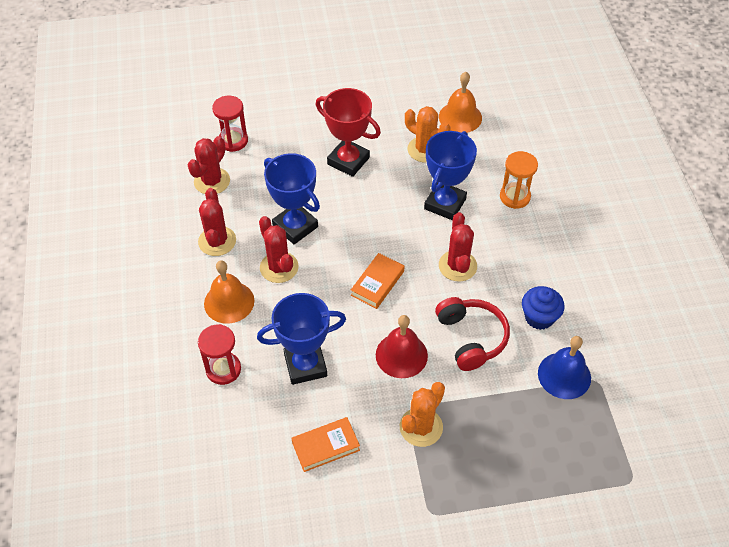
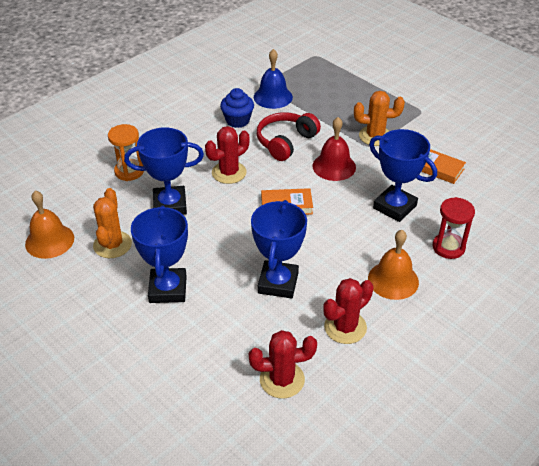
camera: 125 degrees left, 10 degrees down
(233, 141) = (212, 399): red hourglass -> none
(279, 267) = (329, 269): red cactus -> none
(348, 161) = (168, 289): red trophy -> blue trophy

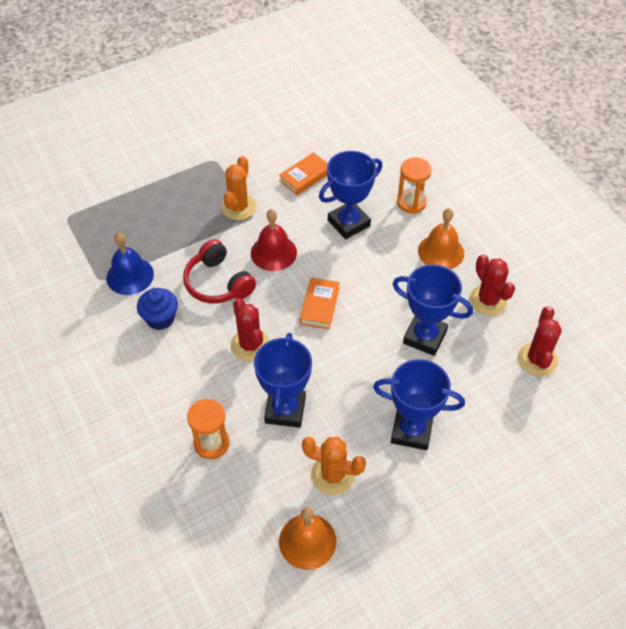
camera: 75 degrees left, 10 degrees up
(448, 247) = (411, 202): red hourglass -> orange hourglass

